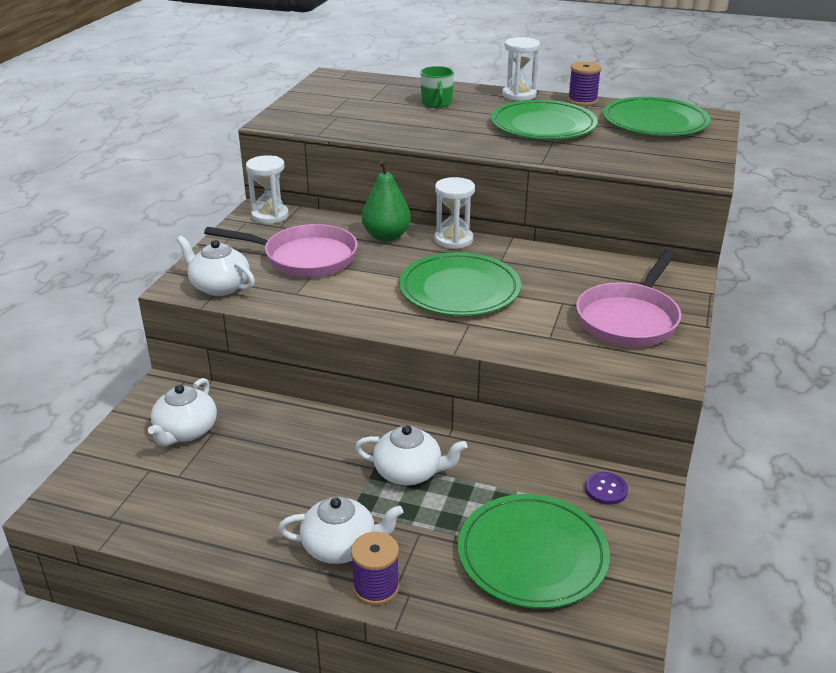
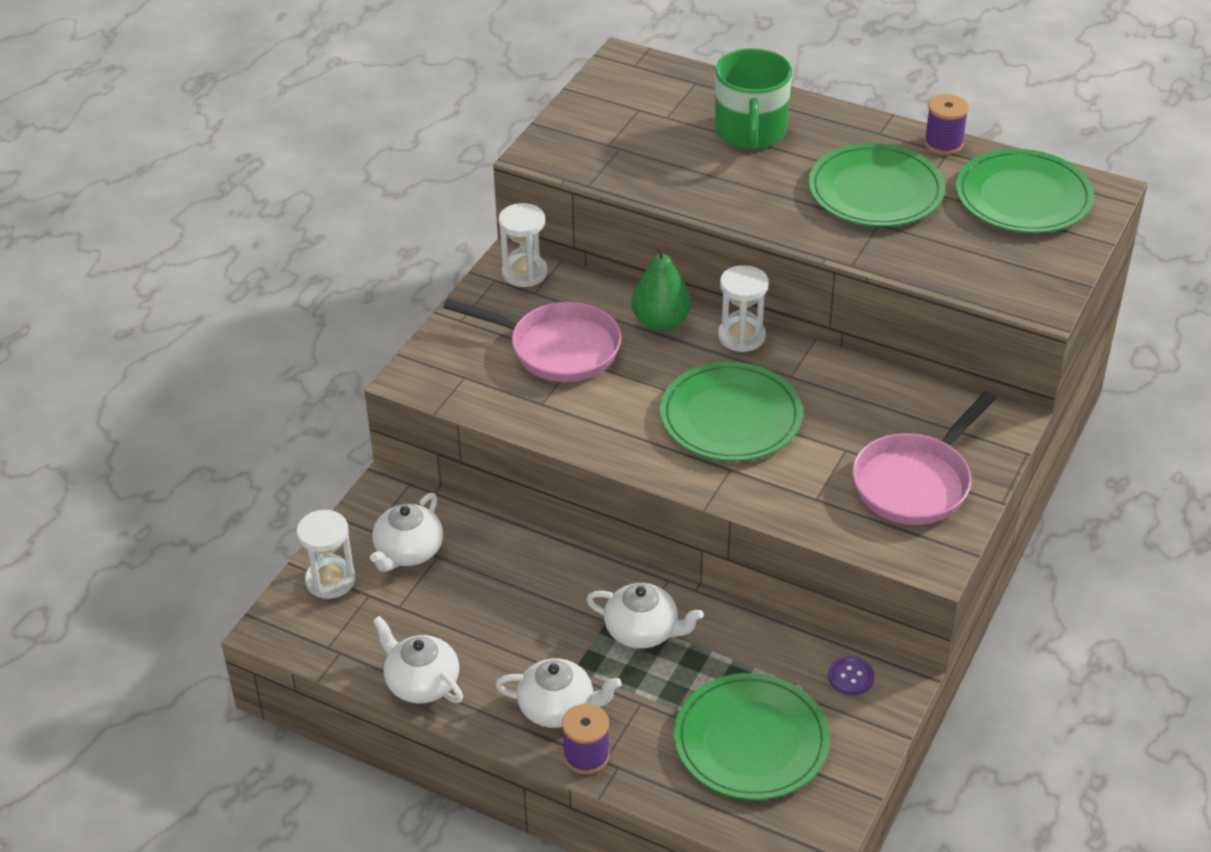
camera: 10 degrees right, 10 degrees up
(219, 286) = (456, 384): white teapot -> white teapot (421, 682)
(437, 103) = (750, 132): green mug -> green mug, size x1.76
(519, 95) = (863, 124): white hourglass -> white hourglass (330, 580)

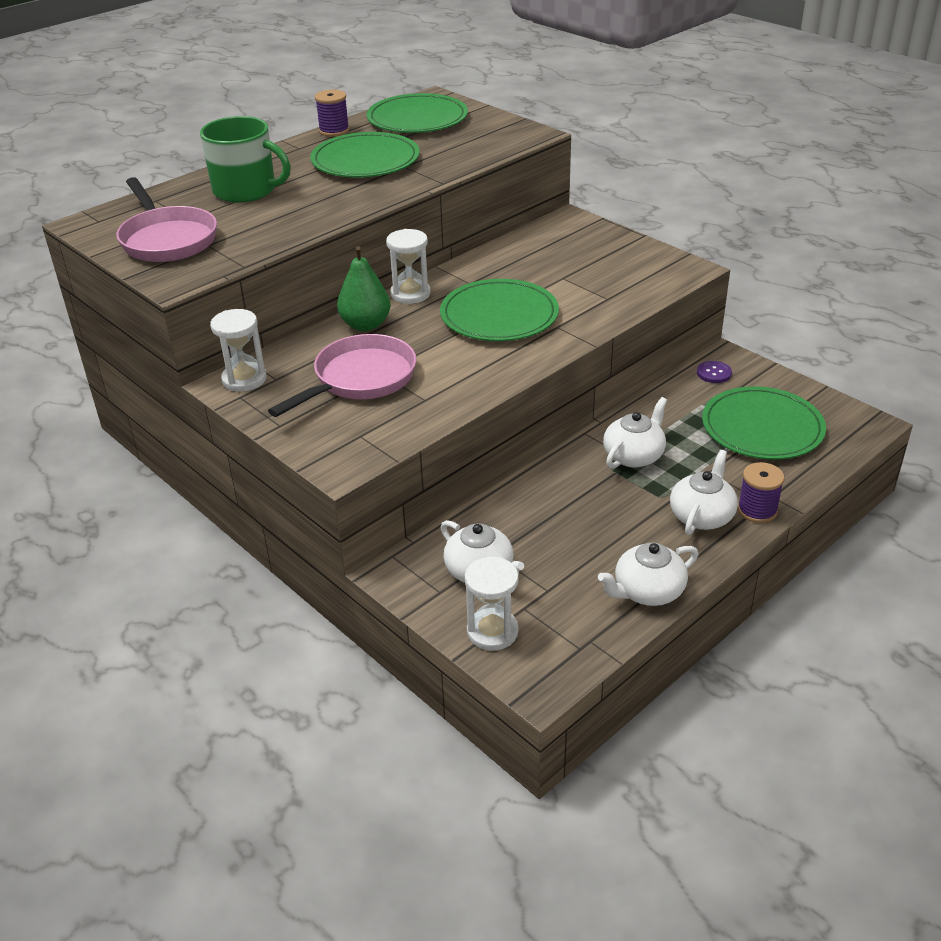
camera: 70 degrees left, 5 degrees down
(915, 482) = (610, 259): pink pan -> pink pan (167, 239)

